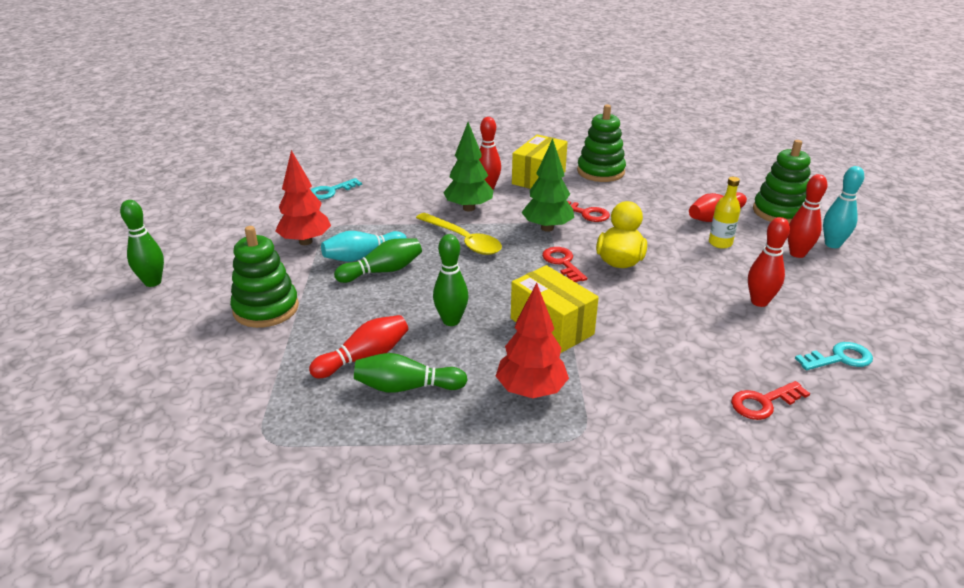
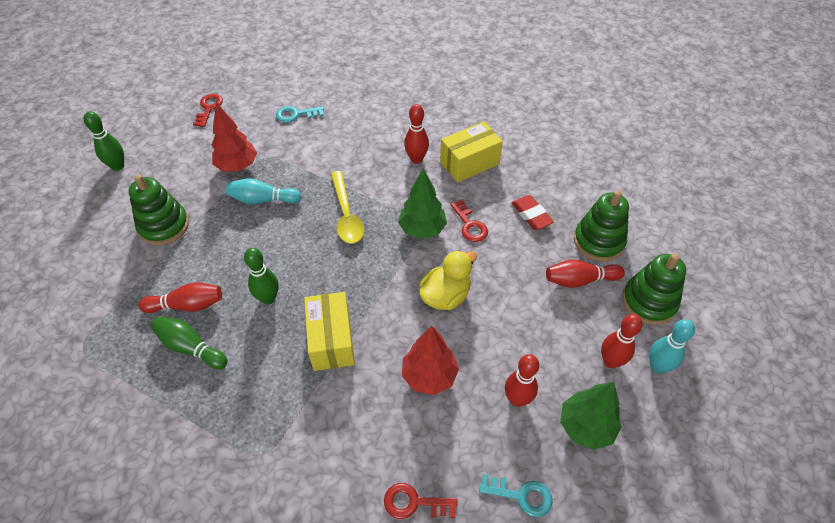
camera: 30 degrees right, 20 degrees up
(383, 271) = (264, 223): green bowling pin -> none
(469, 208) = (381, 178): green tree -> green tree (585, 427)
(531, 391) = (263, 396): red tree -> red tree (429, 376)
(562, 263) = (399, 275): red key -> red key (209, 108)
(600, 172) = (530, 177): green stacking toy -> green stacking toy (598, 241)
(629, 192) = (531, 215): none -> red eraser
(720, 243) = (552, 315): yellow bottle -> none

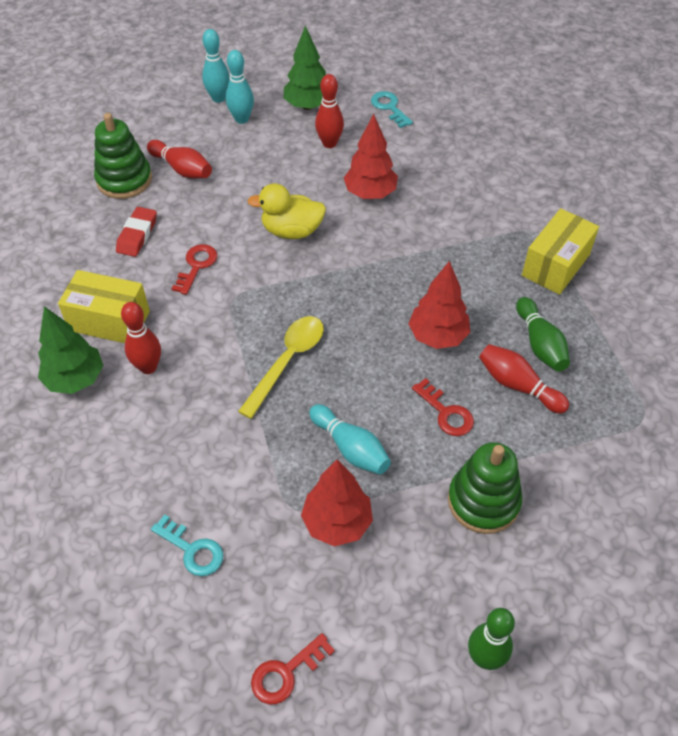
camera: 135 degrees left, 0 degrees up
(268, 298) = (438, 336): green bowling pin -> red tree
(331, 340) = (416, 265): yellow box -> yellow box (555, 265)
(414, 502) = (457, 145): red key -> red key (446, 413)
(422, 229) = (239, 294): green tree -> green tree (75, 379)
(610, 361) = (242, 119): red bowling pin -> turquoise bowling pin
(649, 302) = (161, 126): green stacking toy -> none

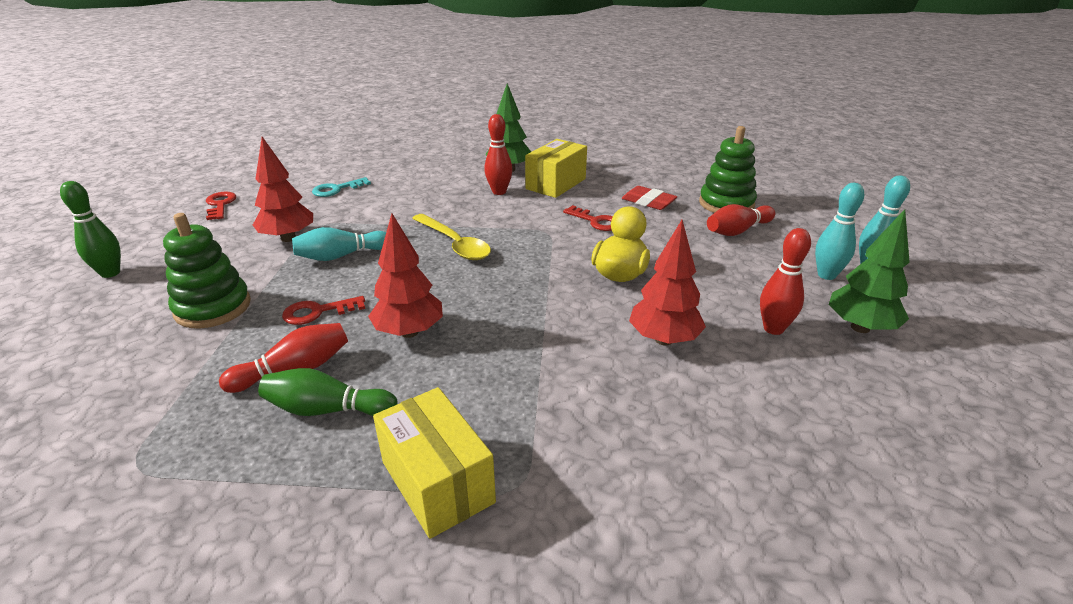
camera: 110 degrees right, 20 degrees down
(389, 107) = (864, 405): turquoise key -> none

